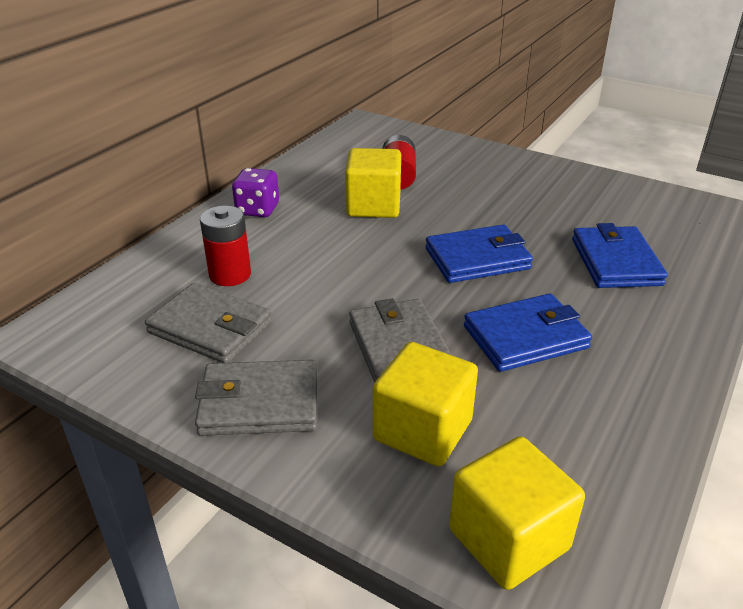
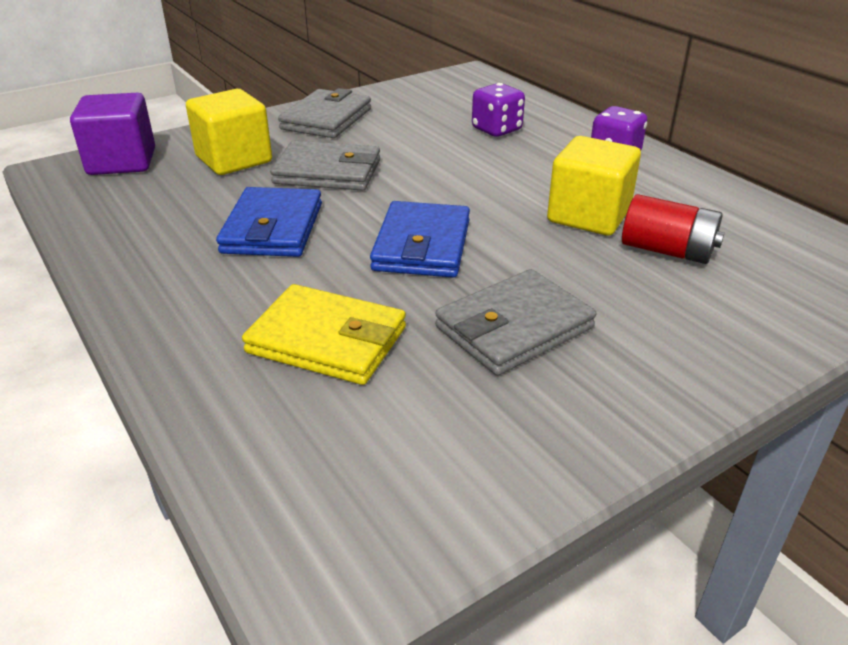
camera: 115 degrees right, 0 degrees up
(210, 328) = (427, 115): grey wallet -> grey wallet (514, 327)
(230, 274) = (496, 130): red battery -> purple dice
(508, 539) = (122, 162): yellow cube -> purple cube
(615, 262) = (327, 340): blue wallet -> yellow wallet

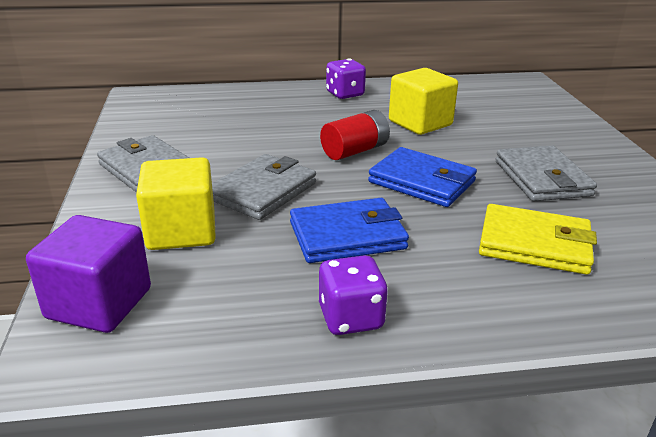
camera: 65 degrees left, 5 degrees down
(273, 228) = (347, 235): blue wallet -> blue wallet turned 45 degrees counterclockwise
(327, 340) = (534, 244): yellow wallet -> yellow wallet turned 60 degrees clockwise
(496, 130) = (261, 114): purple dice -> purple dice (351, 318)
(667, 251) = (477, 116): red battery -> red battery (355, 151)

